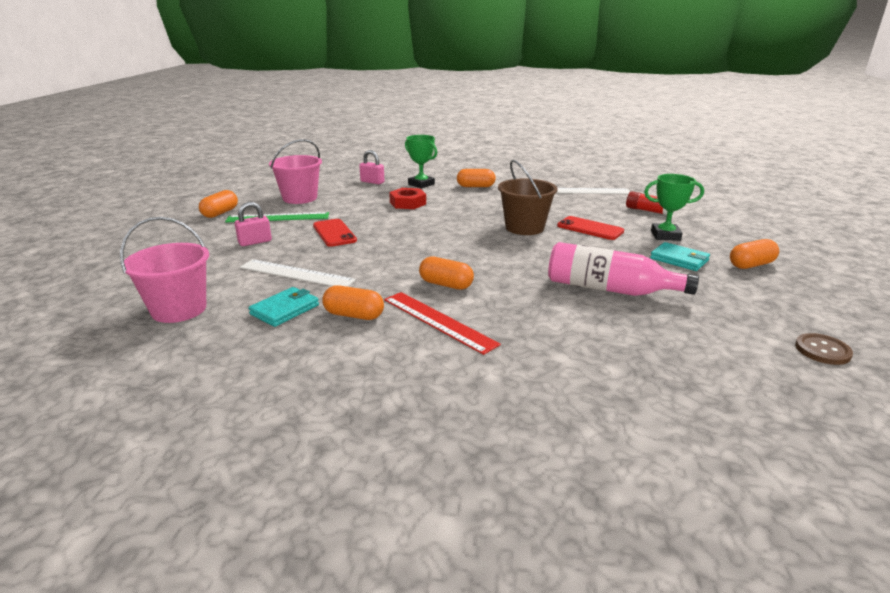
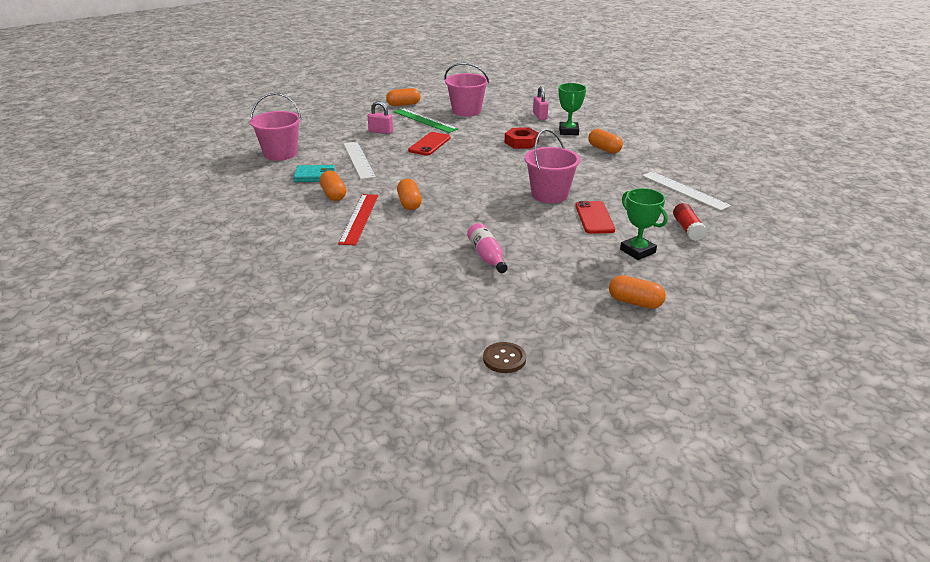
camera: 50 degrees right, 5 degrees up
(524, 228) = (549, 194): brown bucket -> pink bucket
(609, 289) = (487, 256): pink bottle -> pink bottle, size x0.62
(679, 259) = (591, 269): turquoise wallet -> none

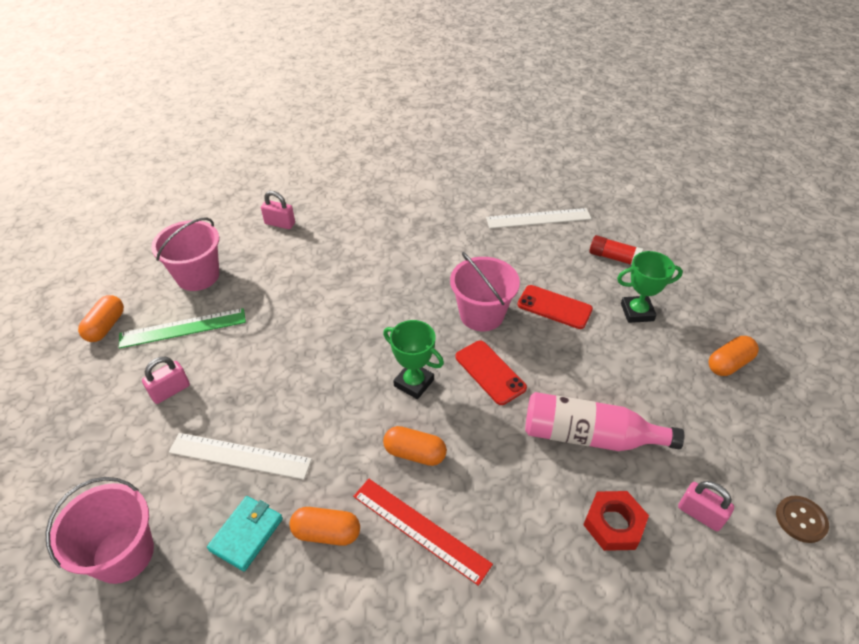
camera: 60 degrees left, 15 degrees up
(429, 144) = (262, 357): red phone -> red phone (490, 372)
(464, 312) = (700, 514): none -> pink padlock
(487, 256) = (589, 436): pink bottle -> pink bottle, size x1.62
(521, 142) = (335, 272): red nut -> red nut (613, 524)
(568, 131) = (342, 223): green trophy -> green trophy (414, 383)
(604, 149) = (409, 221): orange capsule -> none

